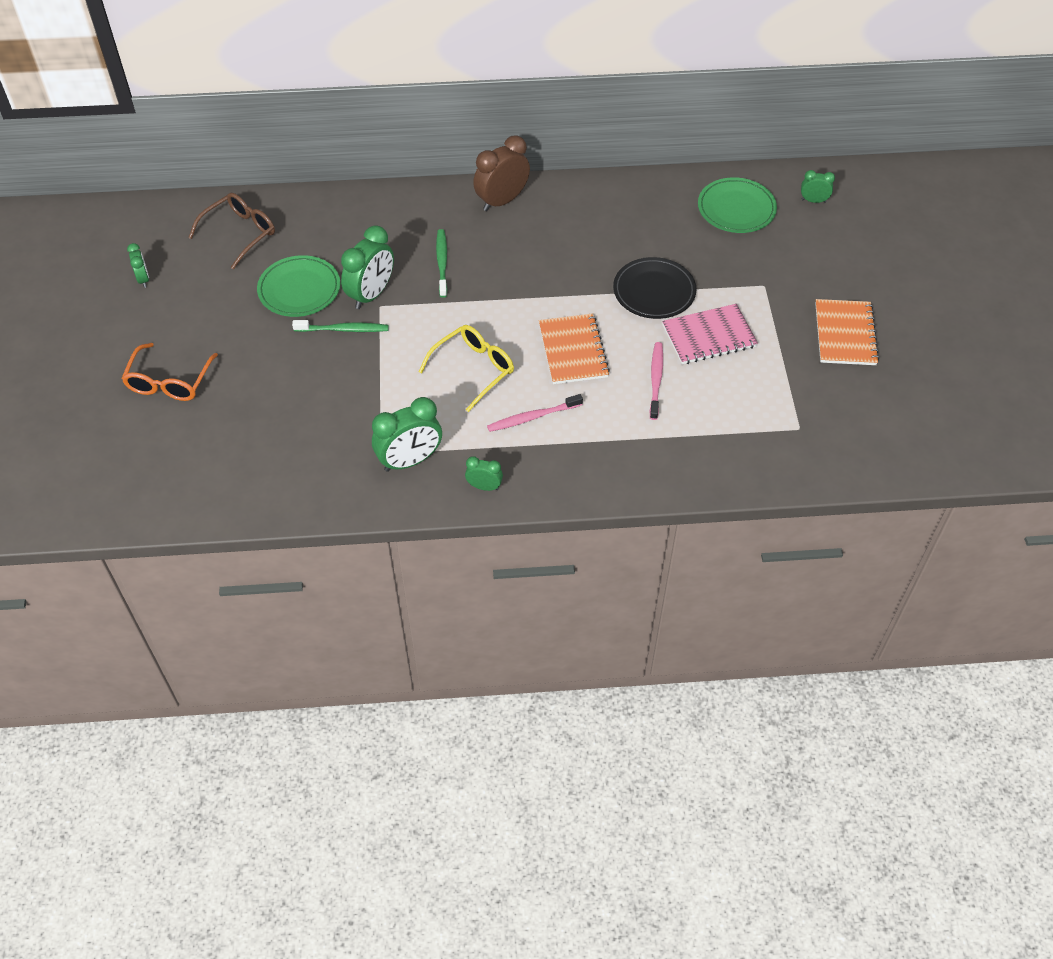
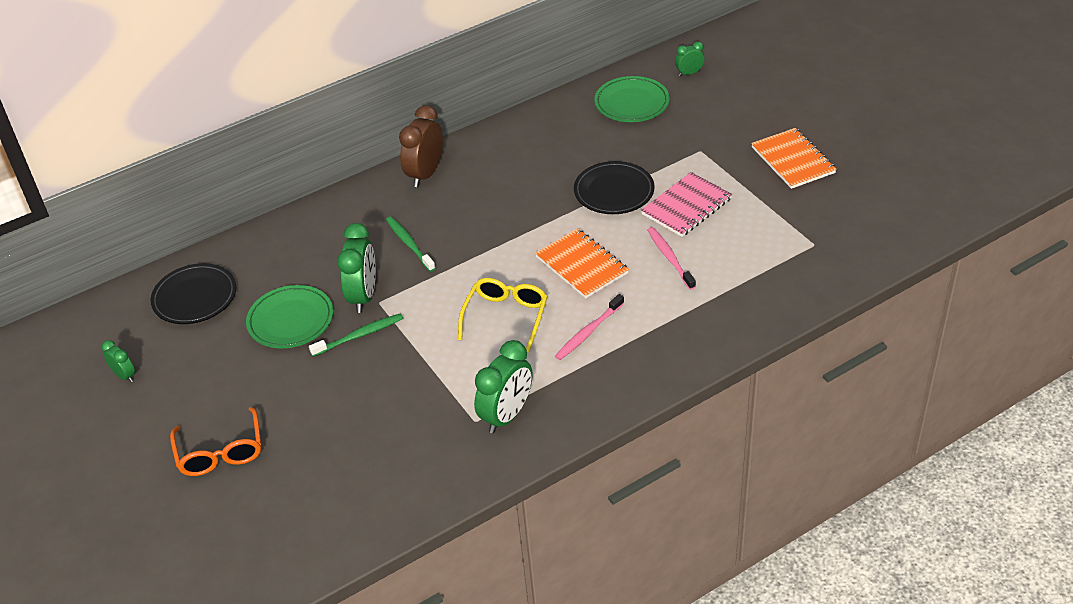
camera: 25 degrees left, 10 degrees down
(240, 233) = (195, 297): brown glasses -> black plate
(484, 486) = (590, 406): green clock -> none

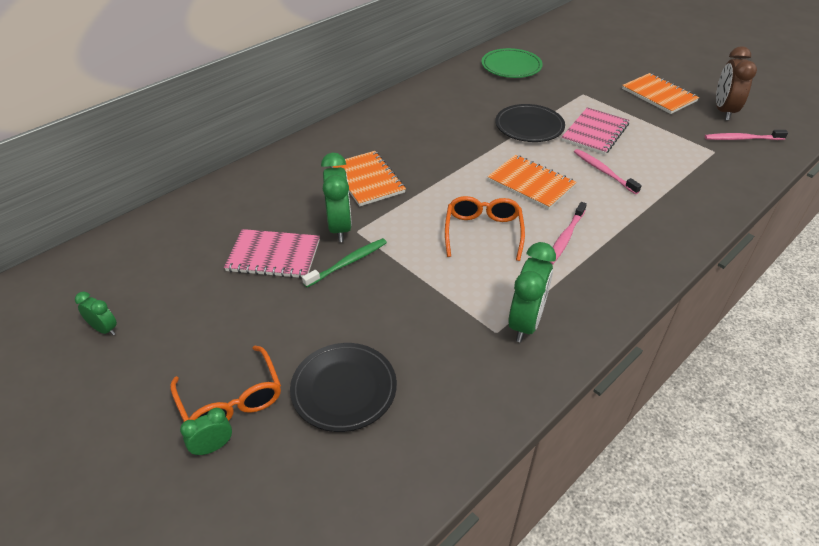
camera: 15 degrees left, 0 degrees up
(195, 297) = (169, 244): black plate -> black plate (344, 389)
(291, 320) = (273, 256): green plate -> pink notebook
(409, 244) = (367, 180): green toothbrush -> orange notebook
(425, 174) = (361, 126): brown clock -> brown clock (723, 111)
(506, 317) = (483, 232): yellow glasses -> orange glasses
(689, 73) = (545, 46): green clock -> green clock (213, 447)
(857, 230) = (741, 139): none -> pink toothbrush

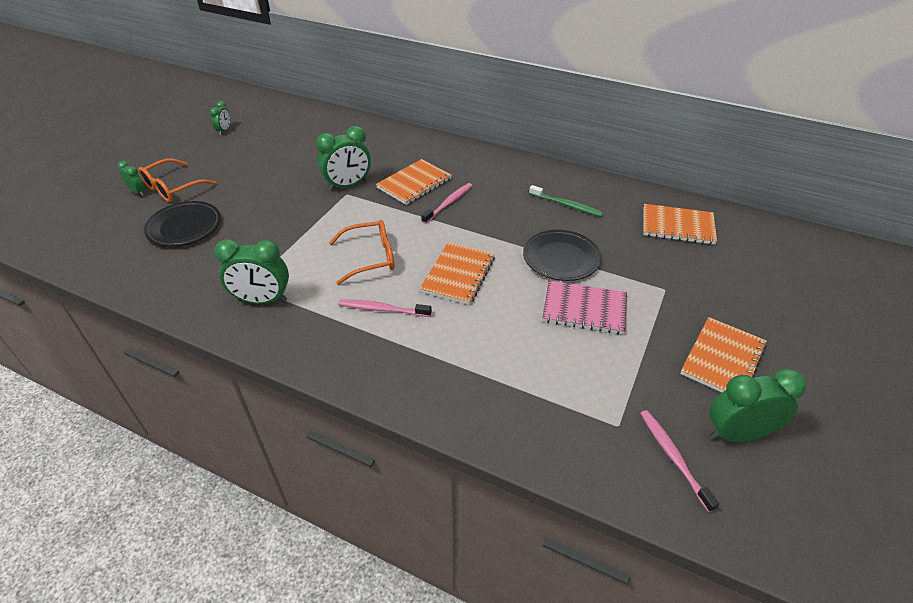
camera: 70 degrees right, 0 degrees up
(273, 256) = (306, 167): pink notebook -> none
(348, 262) = (308, 199): green toothbrush -> green toothbrush (567, 205)
(511, 66) = (677, 226): green plate -> orange notebook
(603, 171) = (509, 324): pink toothbrush -> pink toothbrush (449, 203)
(723, 111) = (737, 434): brown clock -> green clock

